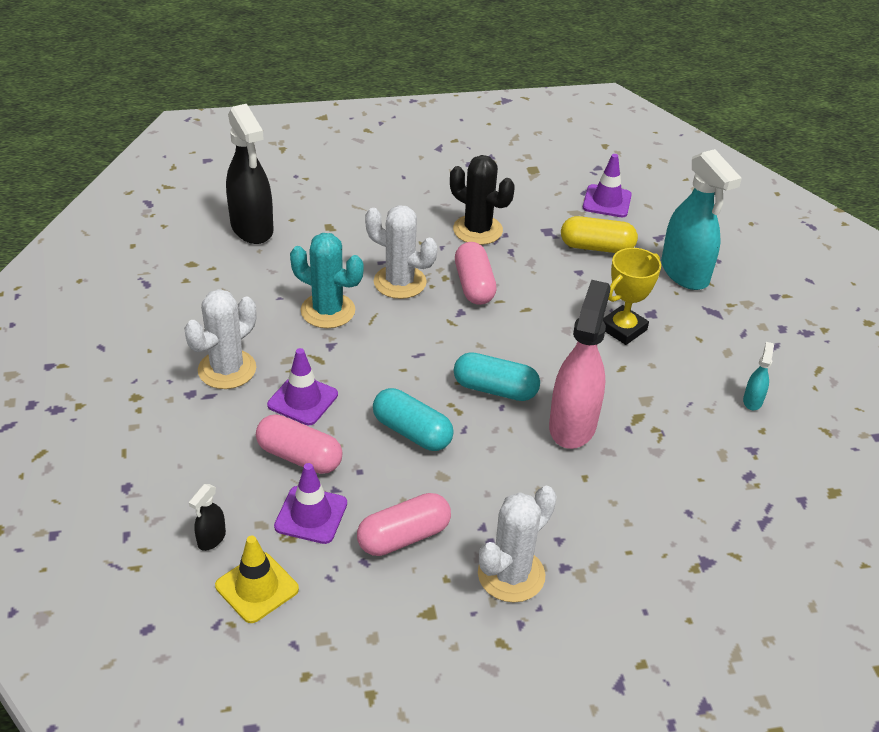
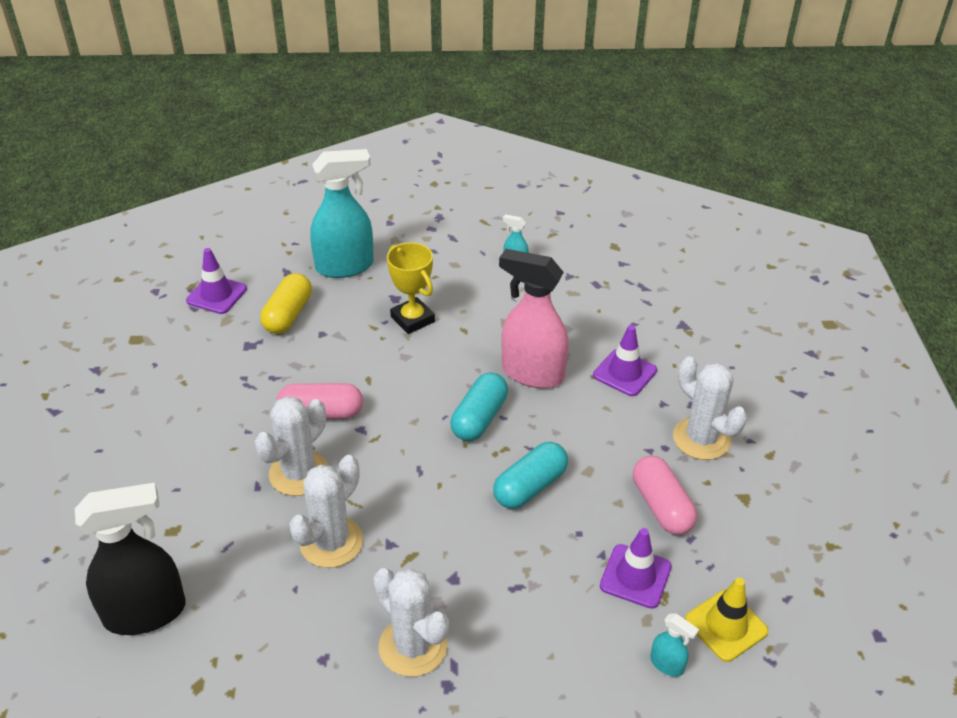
camera: 80 degrees left, 0 degrees up
(211, 539) = (667, 664): black spray bottle -> turquoise spray bottle
(299, 456) = (556, 582): pink capsule -> none
(302, 400) = (473, 574): purple traffic cone -> purple traffic cone (624, 373)
(328, 311) = (331, 542): turquoise cactus -> white cactus
(477, 230) = (228, 398): black cactus -> none

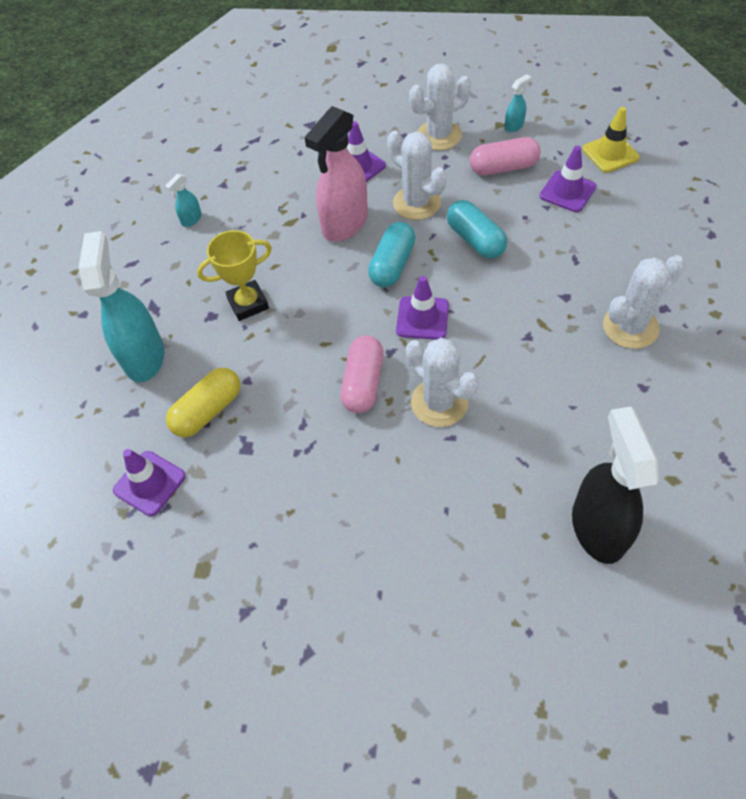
camera: 75 degrees left, 15 degrees up
(288, 315) = (208, 411): yellow capsule -> yellow capsule turned 75 degrees counterclockwise
(331, 542) = (523, 378): white cactus -> white cactus (416, 203)
(407, 450) = (422, 318): none -> purple traffic cone
(479, 418) = (392, 265): turquoise capsule -> turquoise capsule turned 75 degrees clockwise
(667, 664) = (642, 187): turquoise spray bottle -> turquoise spray bottle (514, 126)

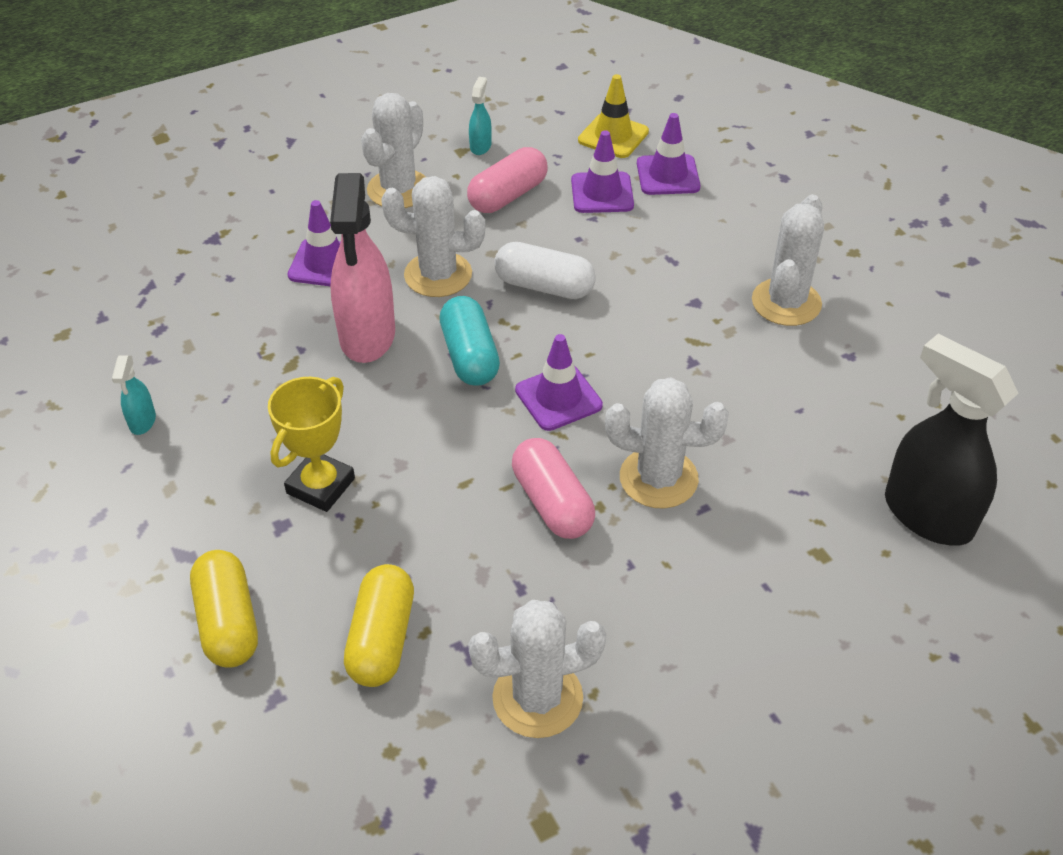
camera: 40 degrees left, 10 degrees down
(144, 356) = (228, 622): turquoise spray bottle -> yellow capsule
(149, 483) = (380, 769): purple traffic cone -> purple traffic cone (668, 175)
(258, 495) = (537, 698): none -> white cactus
(475, 240) = (544, 286): turquoise capsule -> white capsule

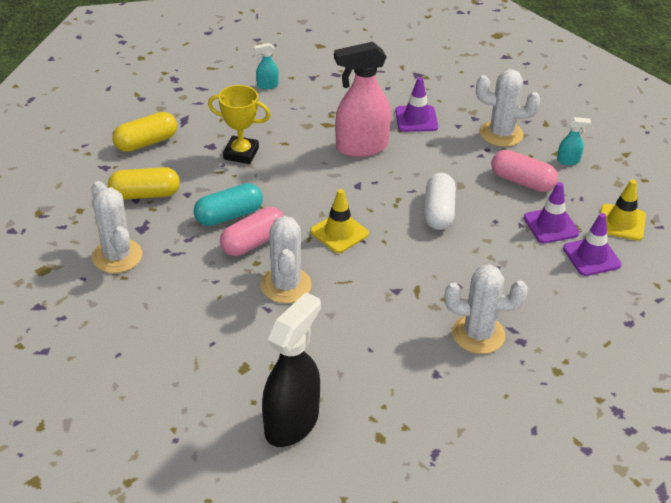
camera: 75 degrees right, 5 degrees down
(438, 275) = (427, 165): white cactus -> none
(470, 356) = (361, 190): turquoise capsule -> turquoise capsule (229, 215)
(558, 398) = (339, 233): purple traffic cone -> yellow traffic cone

